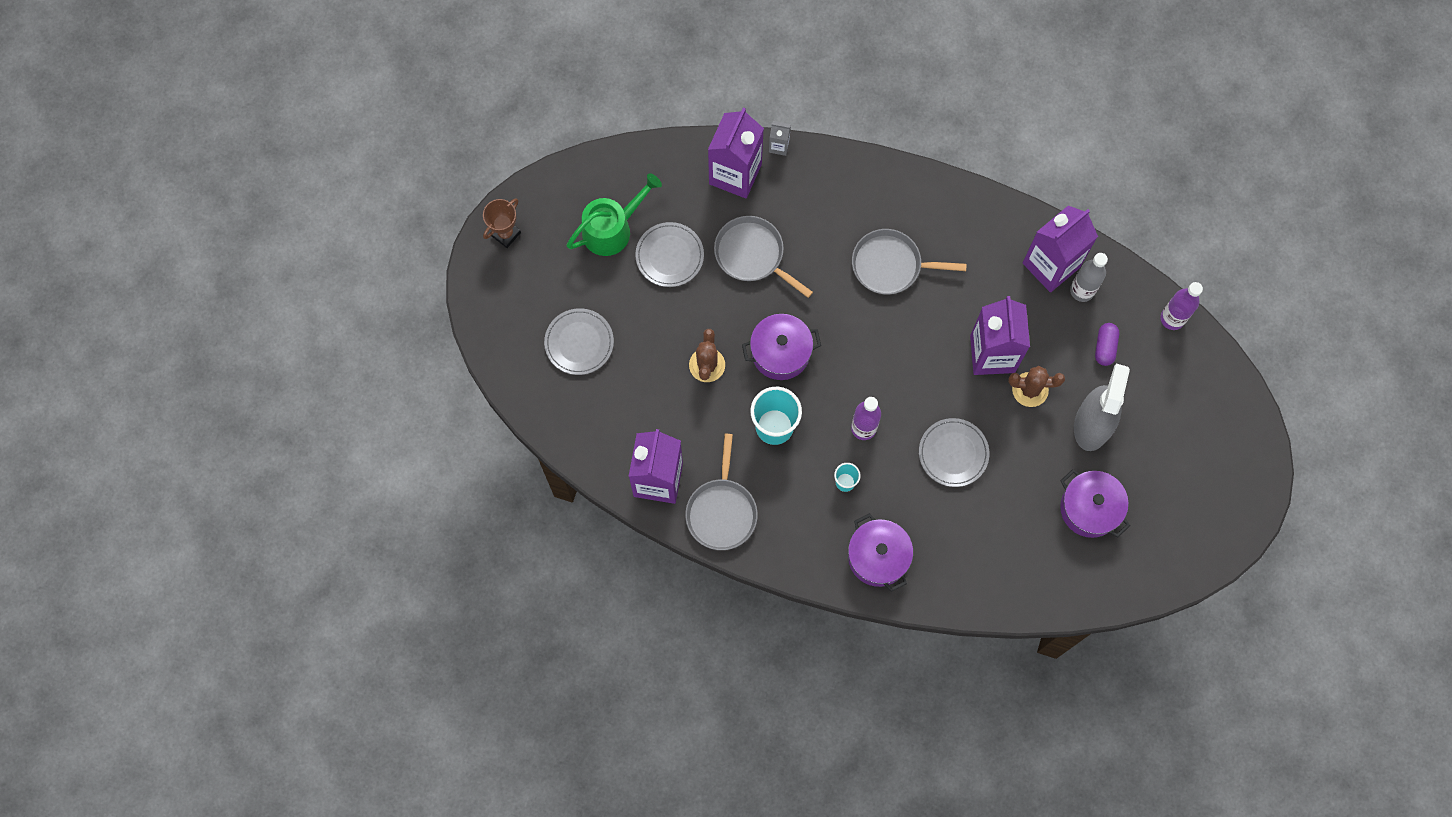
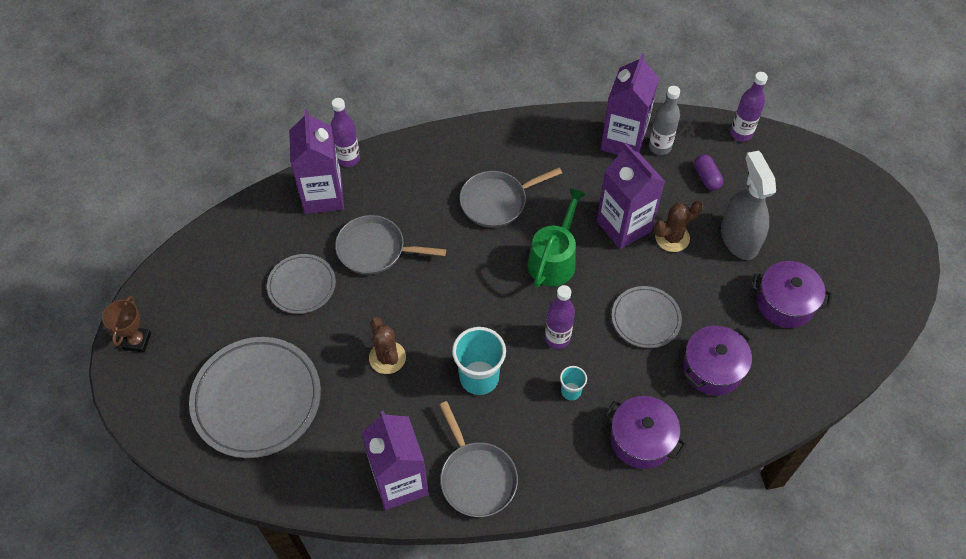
camera: 30 degrees left, 15 degrees down
(579, 343) = (257, 399): grey plate -> grey plate, size x1.78
(612, 229) = (236, 289): green watering can -> green watering can (554, 259)
(779, 146) = (348, 159): grey carton -> purple bottle
(780, 352) = (447, 314): purple pot -> purple pot (712, 368)

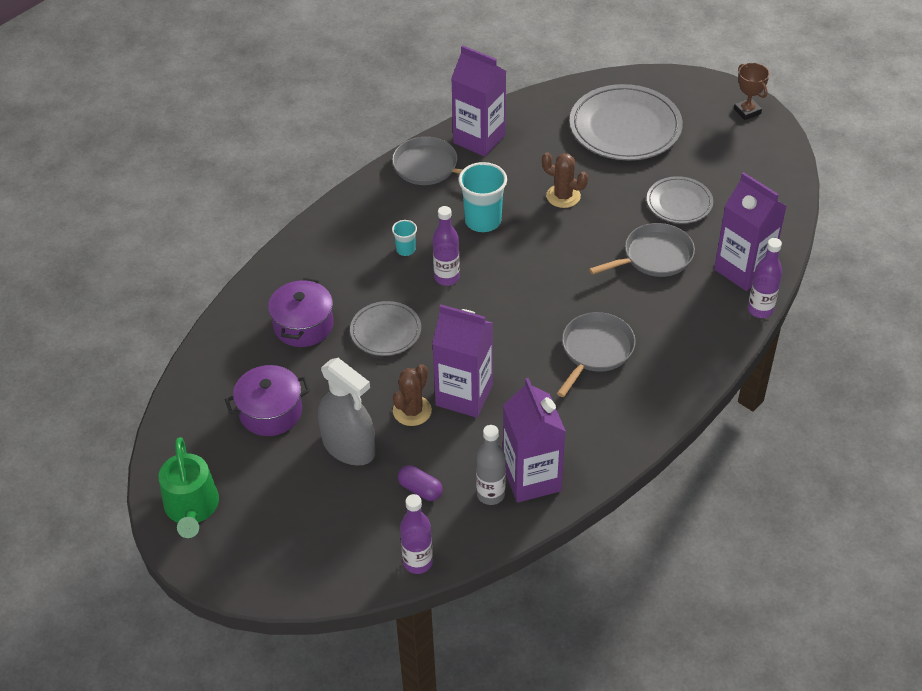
camera: 145 degrees right, 10 degrees down
(554, 259) = (501, 332): green watering can -> green watering can (192, 508)
(641, 439) = (327, 249): purple pot -> none

